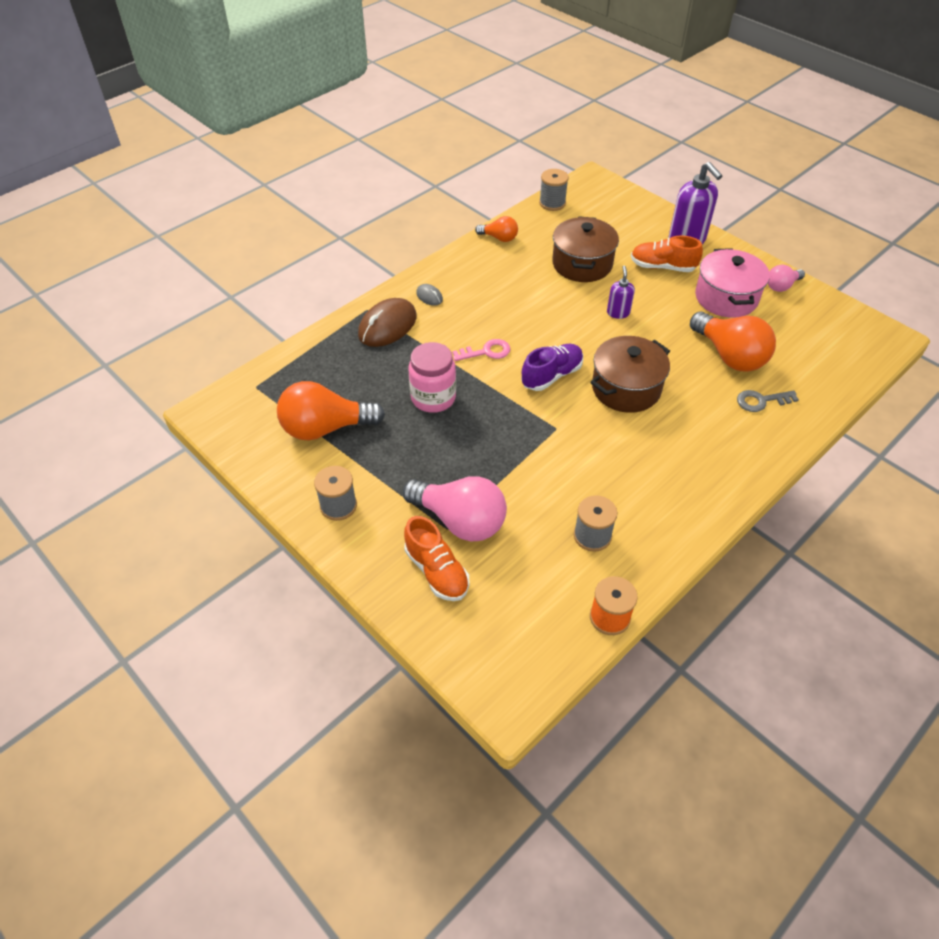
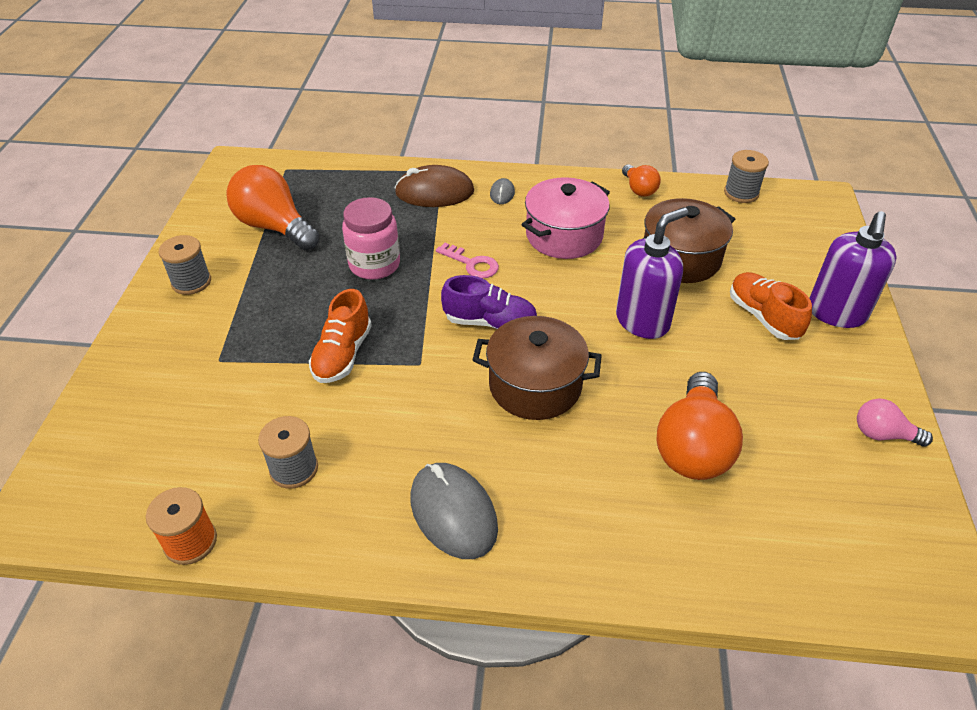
camera: 50 degrees right, 5 degrees down
(436, 571) = (160, 381): orange shoe -> orange shoe (342, 354)
(460, 520) = (235, 363): pink light bulb -> none
(618, 313) = (642, 321): purple soap dispenser -> purple soap dispenser, size x1.88
(692, 479) = (453, 513): none -> grey mouse
(726, 298) = (788, 394): pink pot -> pink pot (564, 236)
(761, 401) = (652, 515): grey key -> none

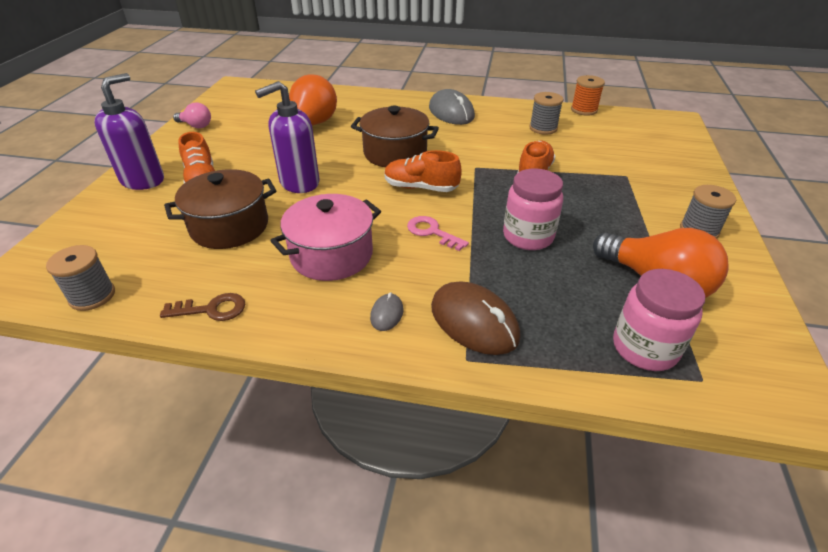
camera: 175 degrees left, 5 degrees down
(313, 183) = (644, 348): none -> pink jar
(434, 192) = (474, 322): brown mouse -> brown mouse turned 45 degrees clockwise
(490, 322) = (421, 187): purple shoe -> orange shoe
(639, 189) = (211, 309): orange light bulb -> brown key

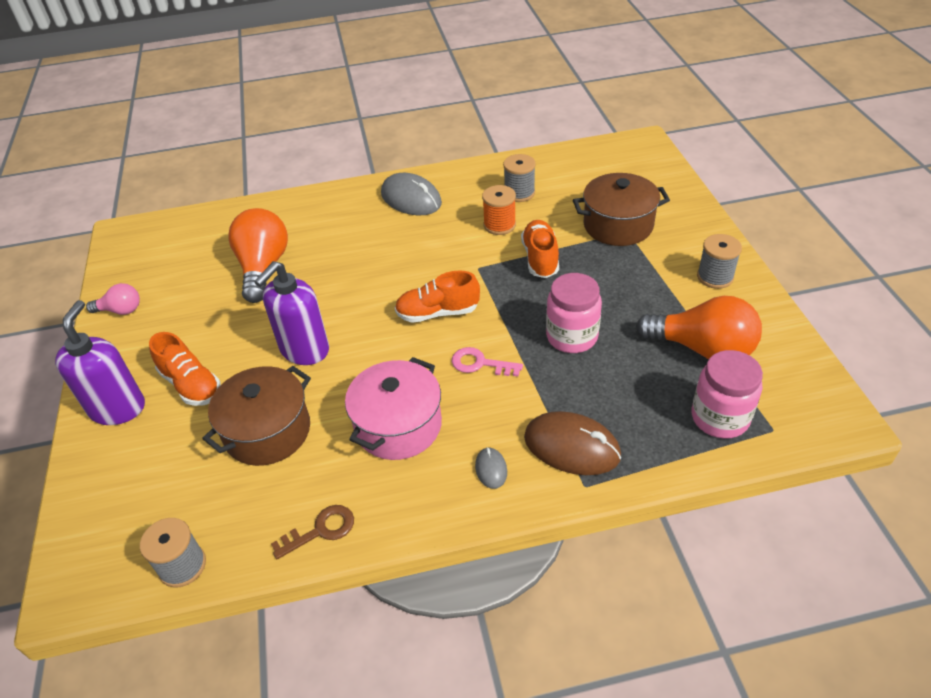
camera: 20 degrees left, 5 degrees up
(395, 153) = (384, 276): brown pot -> brown pot (618, 225)
(584, 110) = (548, 154): orange spool -> orange spool (499, 225)

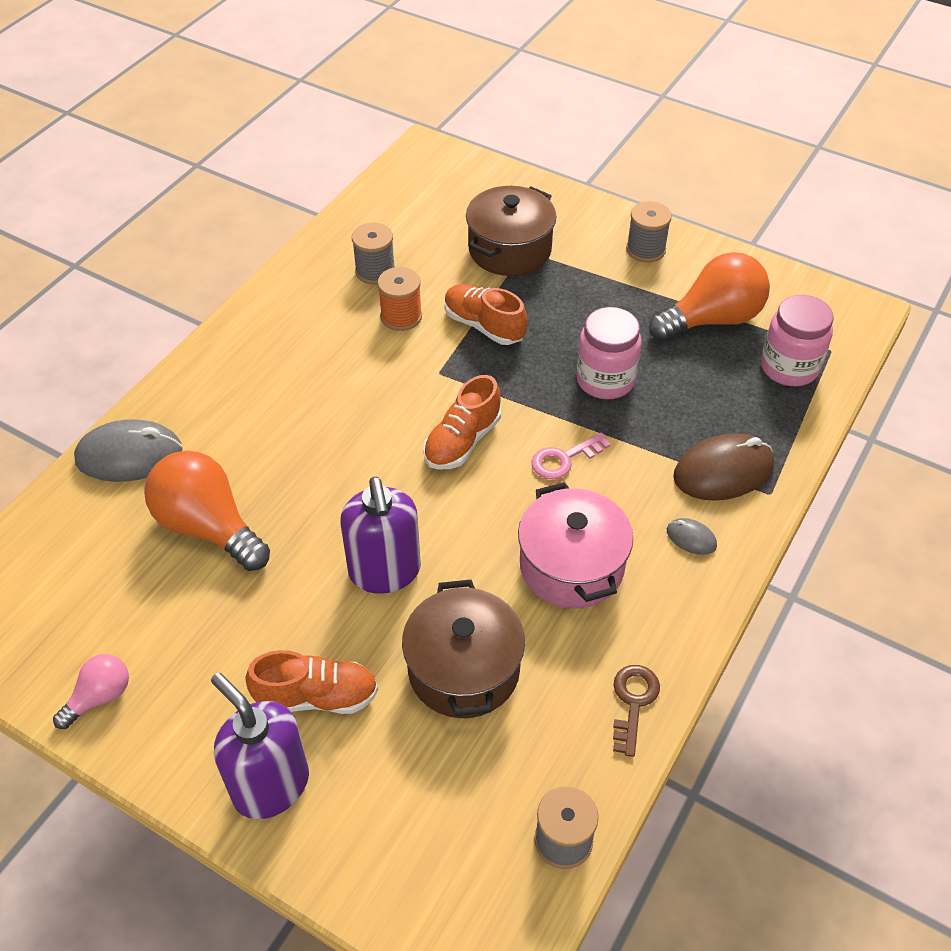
camera: 50 degrees left, 5 degrees up
(411, 199) = (268, 345): grey mouse -> grey mouse (129, 455)

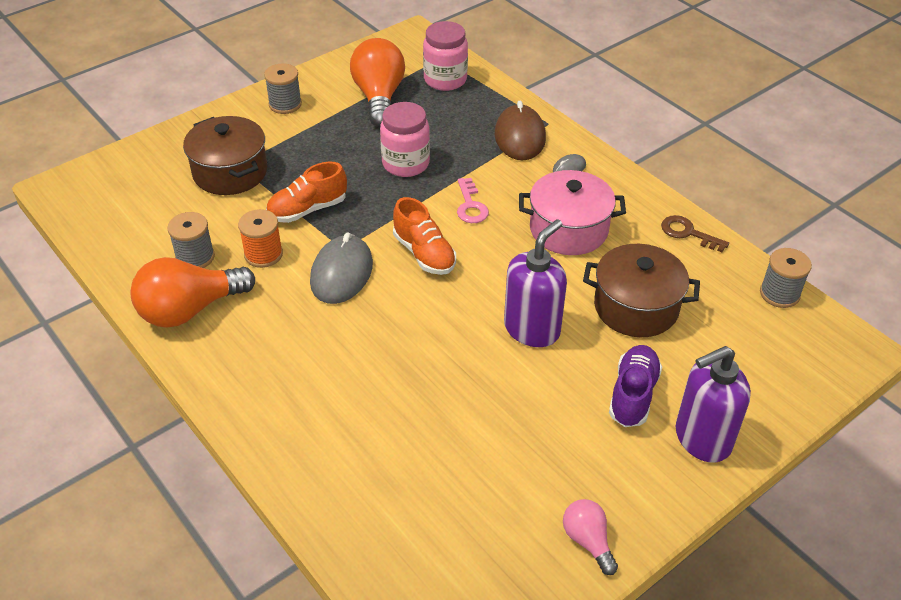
camera: 70 degrees left, 5 degrees down
(129, 455) = (319, 478): grey mouse -> grey mouse (341, 273)
(208, 527) = (436, 432): orange light bulb -> orange light bulb (190, 310)
(316, 697) = (633, 395): orange shoe -> purple shoe
(385, 571) = (532, 329): purple soap dispenser -> purple soap dispenser turned 60 degrees counterclockwise

